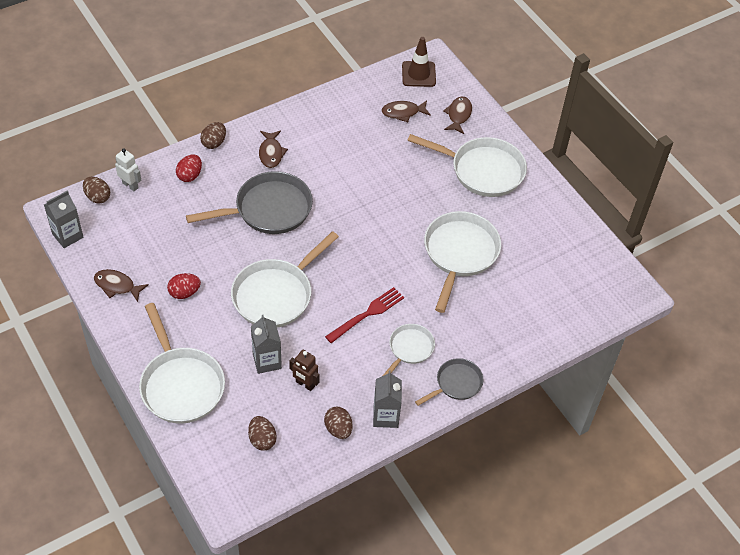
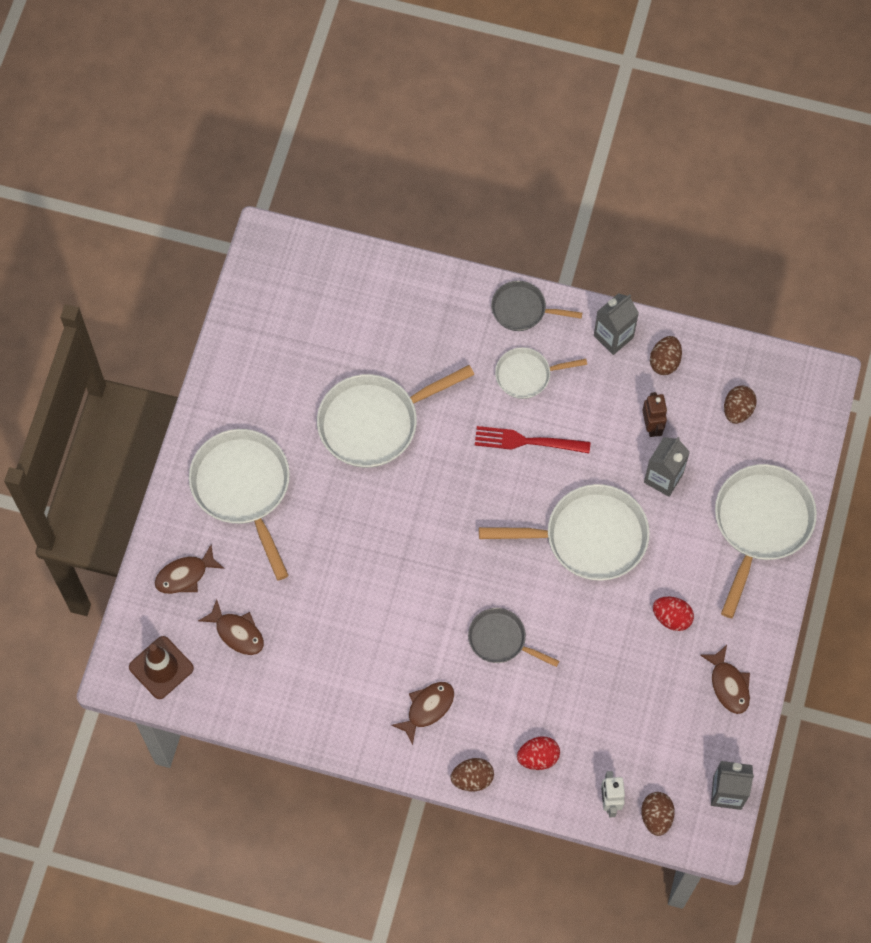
camera: 130 degrees left, 15 degrees up
(268, 209) = (500, 640): grey pan -> grey pan, size x0.56

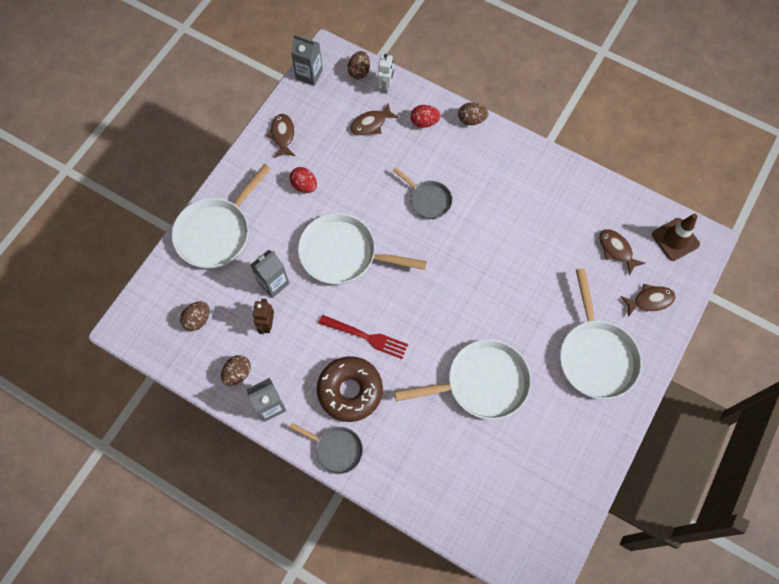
camera: 165 degrees left, 0 degrees up
(427, 708) = (491, 168): brown fish -> brown fish (371, 124)
(527, 375) = (350, 391): white pan -> brown donut

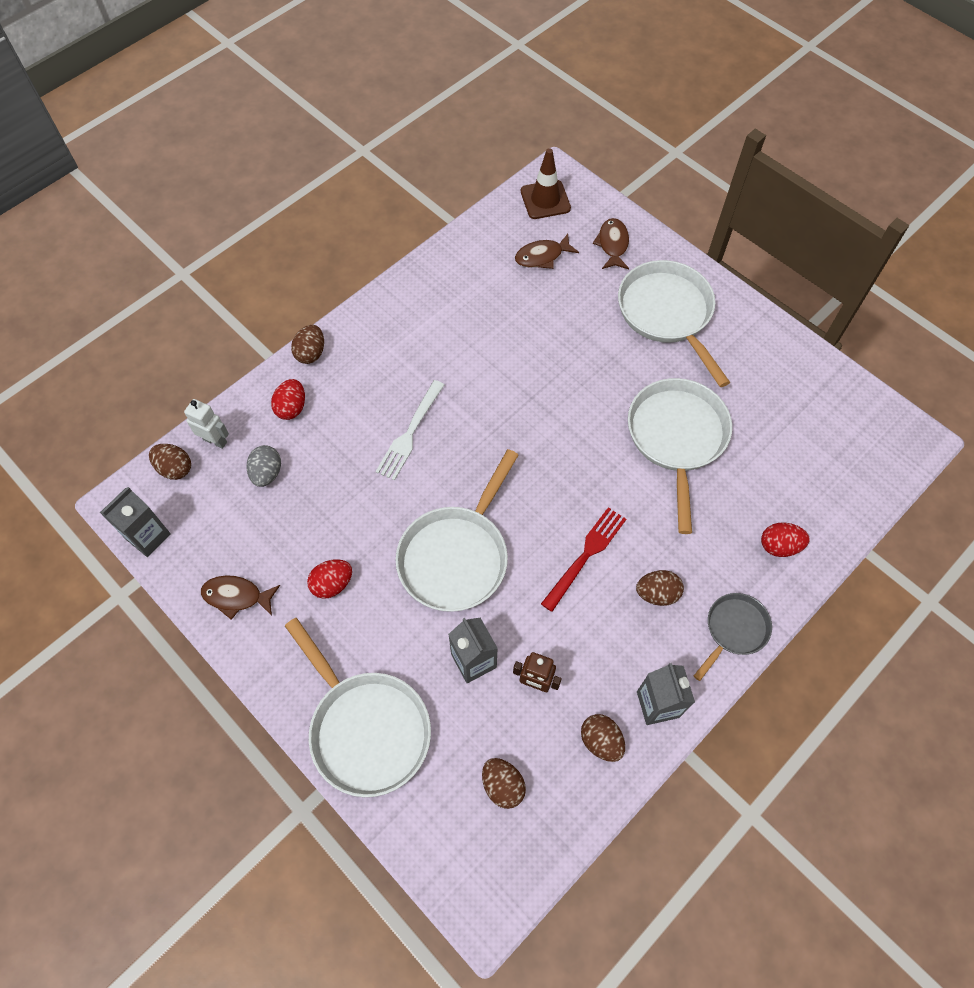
camera: 75 degrees left, 5 degrees down
(350, 391) = (657, 593): brown donut -> brown egg
(371, 124) = (267, 473): brown fish -> grey egg
(411, 474) = (779, 546): none -> red egg
(428, 200) = (410, 433): grey pan -> white fork
(596, 356) = (667, 314): white pan -> white pan turned 120 degrees counterclockwise

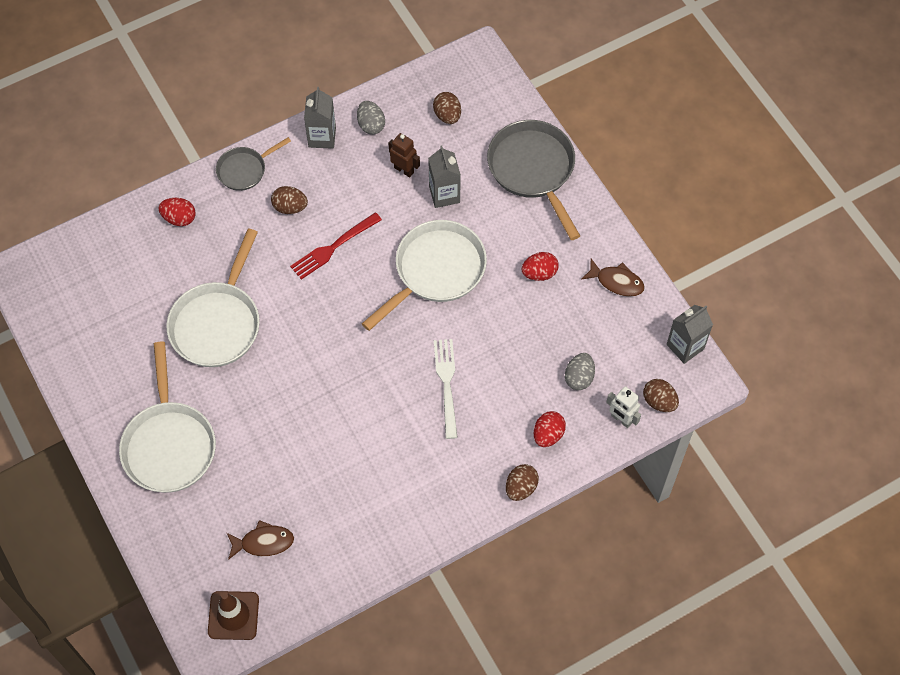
camera: 165 degrees left, 0 degrees up
(366, 728) = (533, 170): white pan -> grey pan
(410, 433) = (446, 384): white fork -> white fork turned 45 degrees counterclockwise
(601, 741) = (371, 125): brown egg -> grey egg
(612, 244) = (186, 538): brown fish -> none

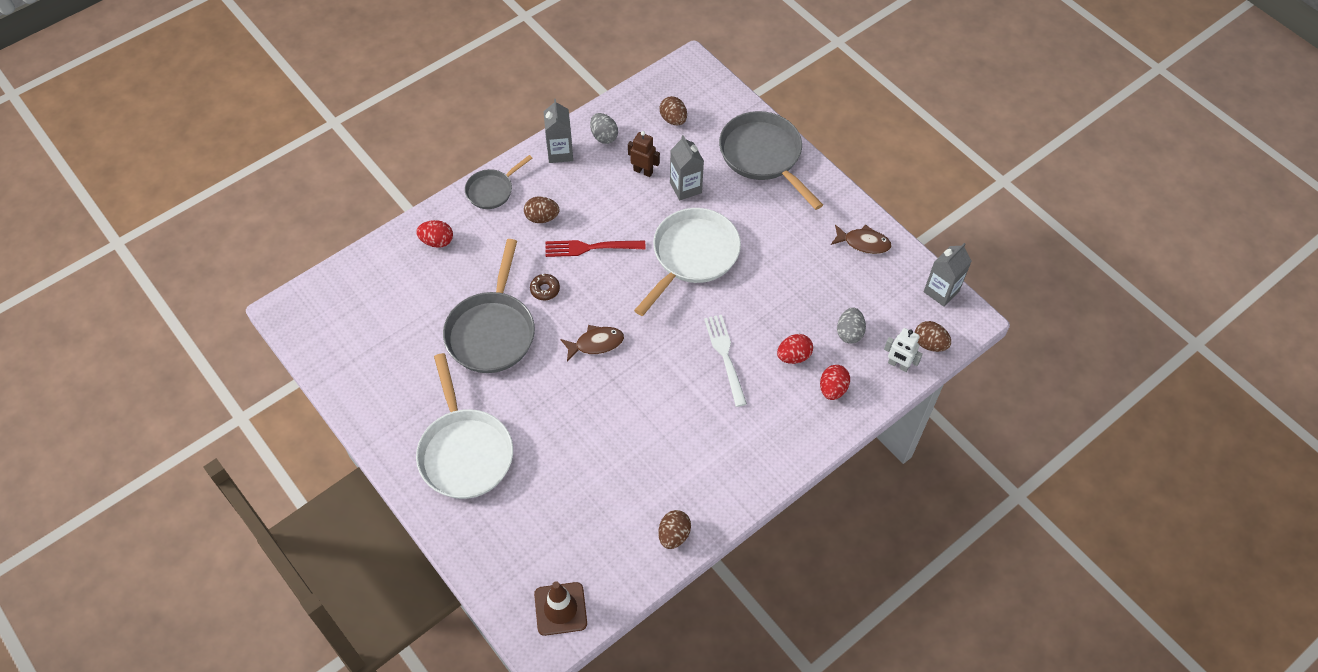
camera: 10 degrees left, 5 degrees down
(217, 323) = (492, 331): white pan -> grey pan
(263, 542) = (577, 532): brown fish -> brown fish (596, 343)
(278, 286) = (545, 289): none -> brown donut
(333, 247) = (591, 248): red fork -> red fork turned 45 degrees clockwise
(521, 488) = (818, 442): brown egg -> brown egg (673, 535)
(539, 273) = (790, 245): red egg -> red egg (793, 356)

